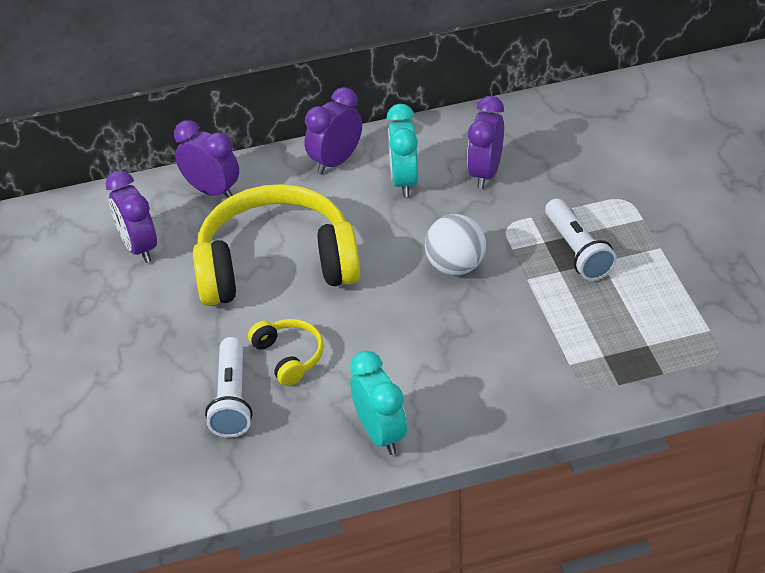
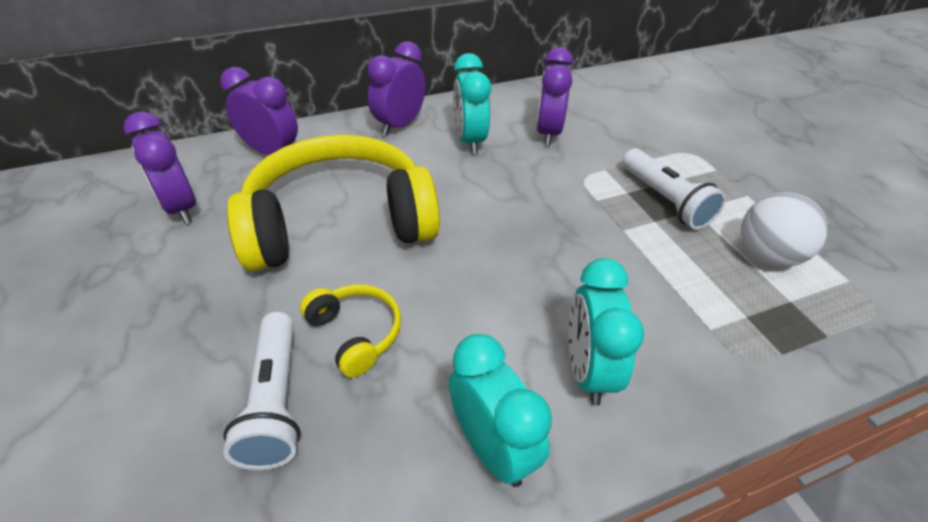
camera: 10 degrees left, 0 degrees up
(455, 266) = (541, 218): white ball -> white ball (767, 255)
(461, 389) = (588, 370): none -> turquoise clock

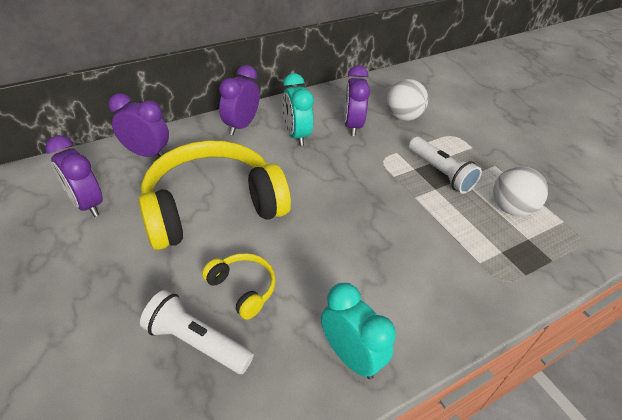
camera: 10 degrees left, 0 degrees up
(275, 401) = (196, 341): white flashlight -> white flashlight turned 135 degrees clockwise
(588, 370) = (404, 298): turquoise clock -> none
(620, 125) = (403, 117): none -> white ball

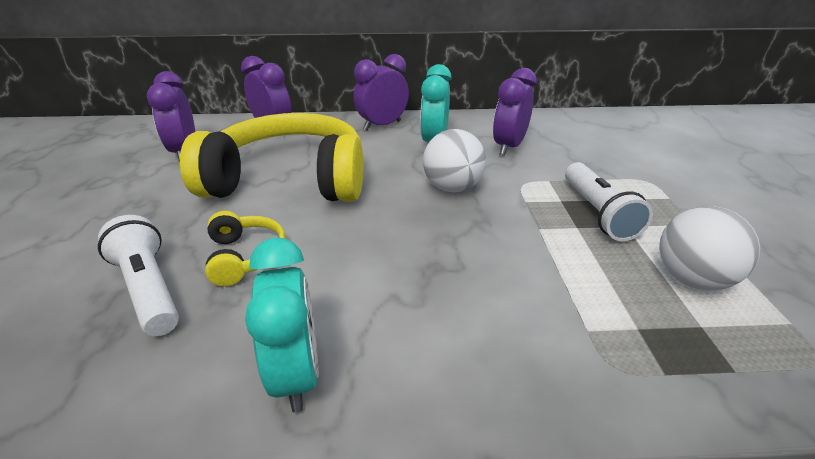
camera: 30 degrees right, 10 degrees down
(403, 117) = (584, 150): white ball -> white ball (452, 188)

